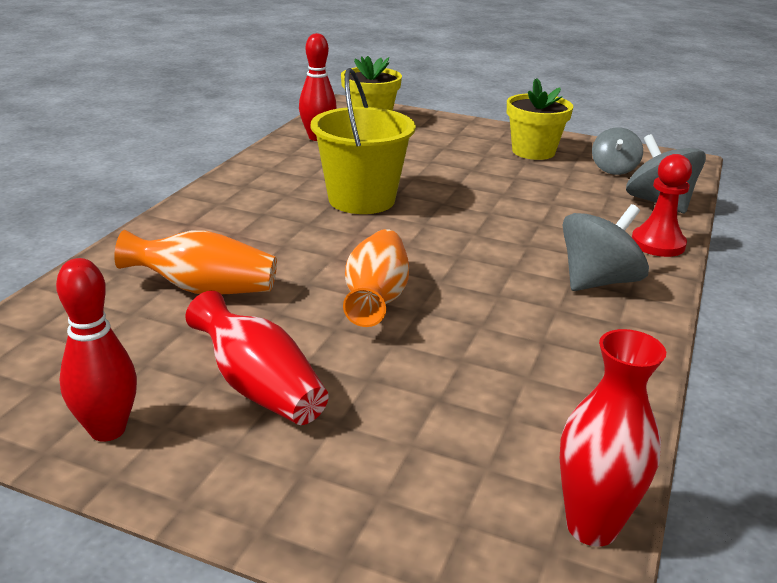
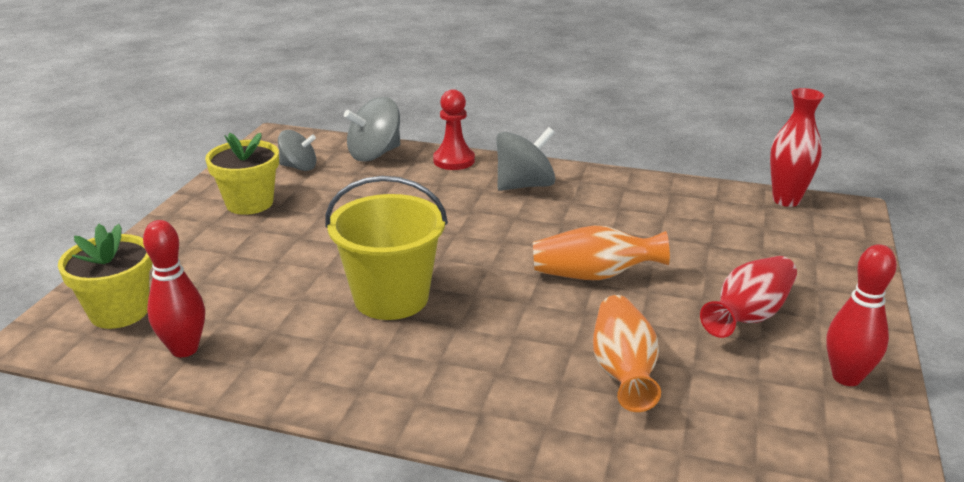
camera: 95 degrees left, 0 degrees up
(598, 281) = (524, 185): grey spinning top -> grey spinning top turned 105 degrees clockwise

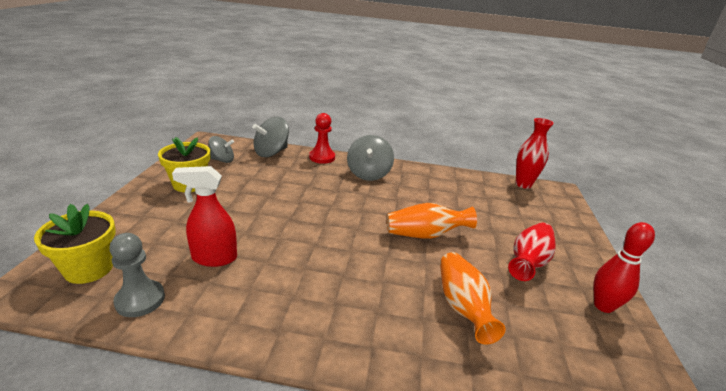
camera: 10 degrees left, 0 degrees up
(184, 349) = (140, 300): red bowling pin -> grey pawn
(280, 302) = (214, 258): none -> red spray bottle
(391, 298) = (294, 253): yellow bucket -> none
(524, 185) = (368, 174): grey spinning top -> grey spinning top turned 135 degrees clockwise

